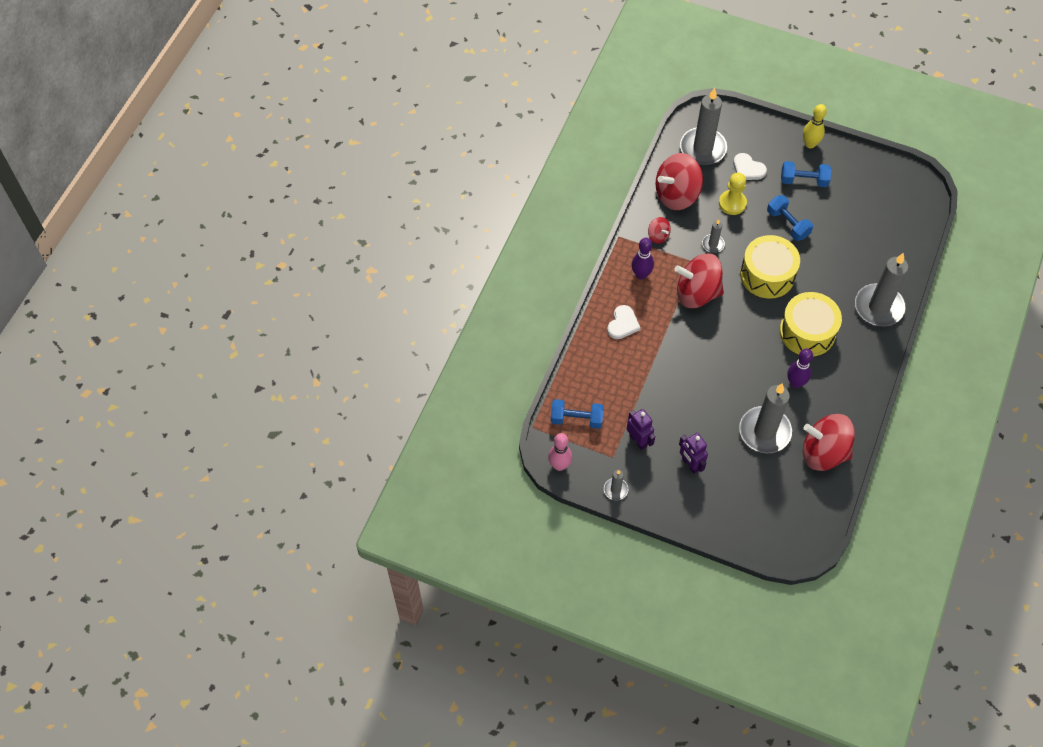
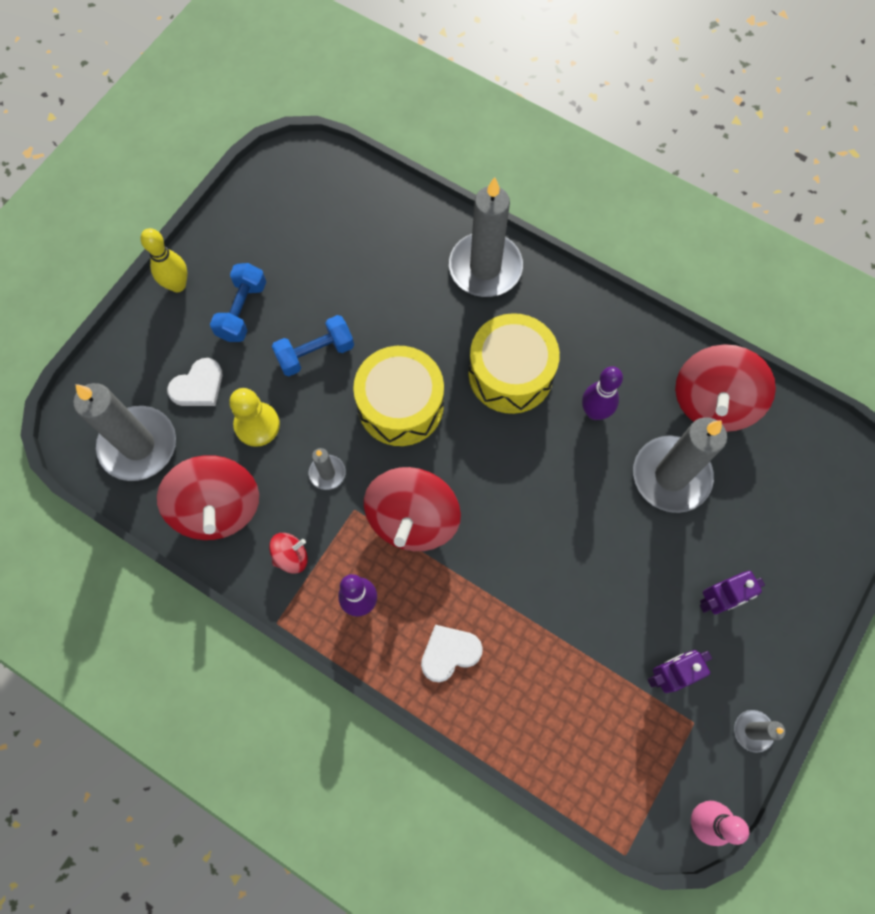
camera: 80 degrees left, 10 degrees up
(576, 419) = (618, 771): blue dumbbell -> none
(623, 324) = (449, 653): white heart -> white heart turned 60 degrees counterclockwise

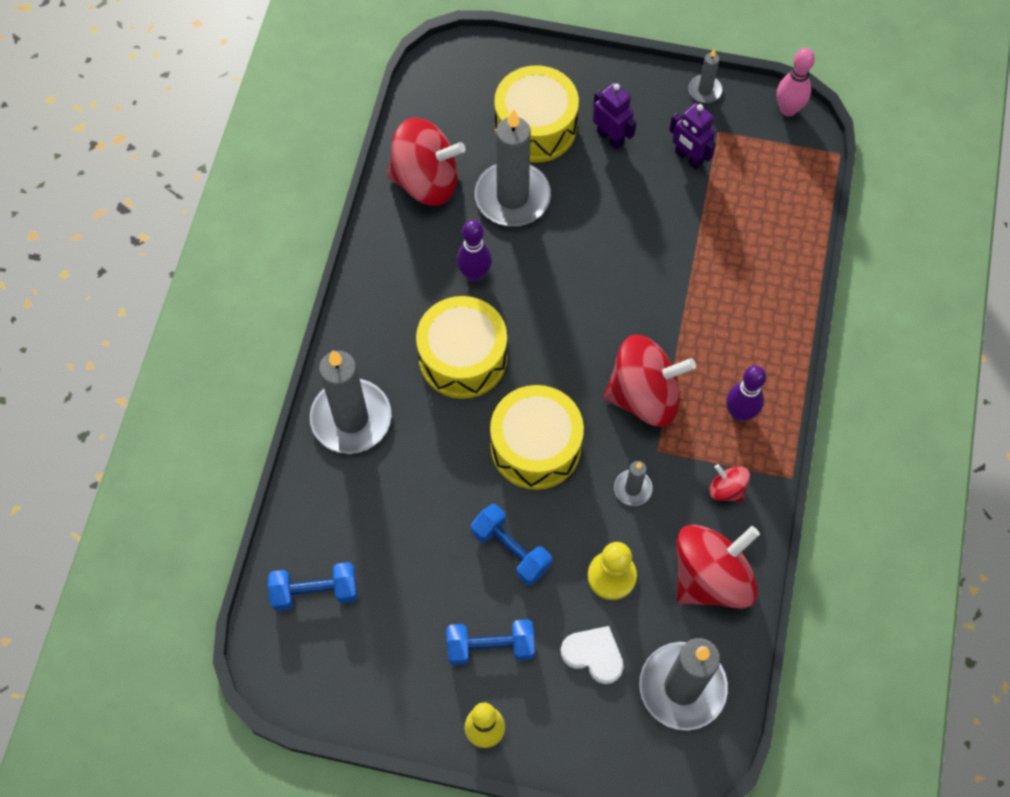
camera: 110 degrees left, 5 degrees down
(344, 201) = (315, 592): none -> blue dumbbell
(449, 653) = (749, 325): white heart -> none
(750, 527) = (535, 127): none -> yellow drum

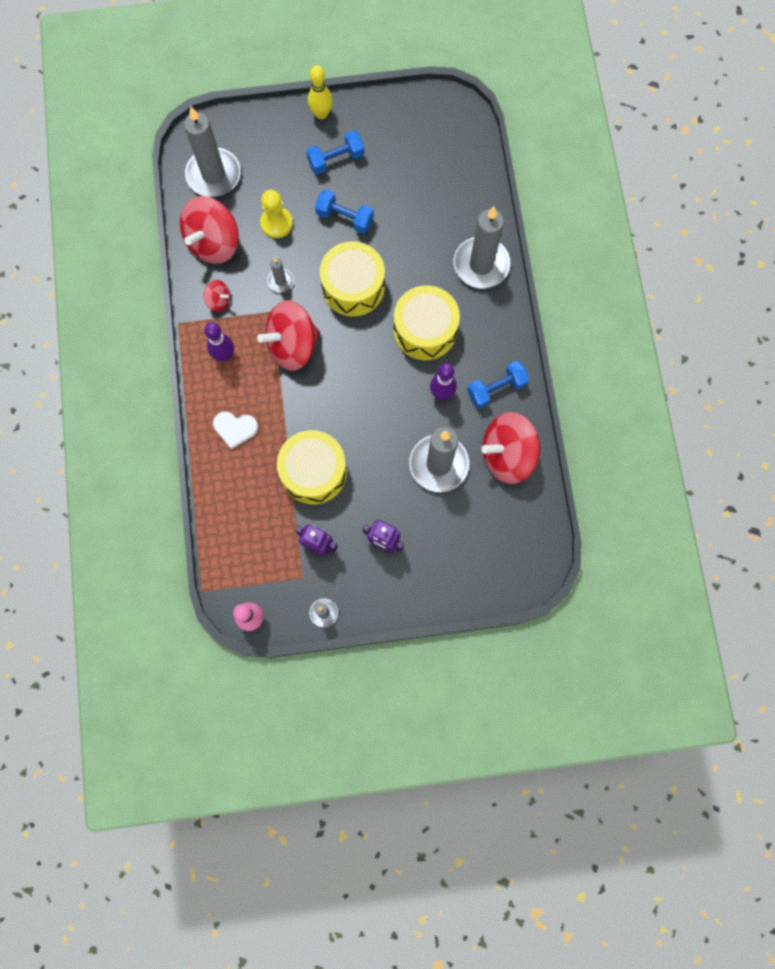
camera: 160 degrees right, 10 degrees up
(315, 592) = (454, 155): blue dumbbell -> blue dumbbell (496, 389)
(535, 127) = (444, 530): yellow drum -> yellow drum (314, 472)
(593, 655) = (272, 175): white heart -> white heart (235, 429)

